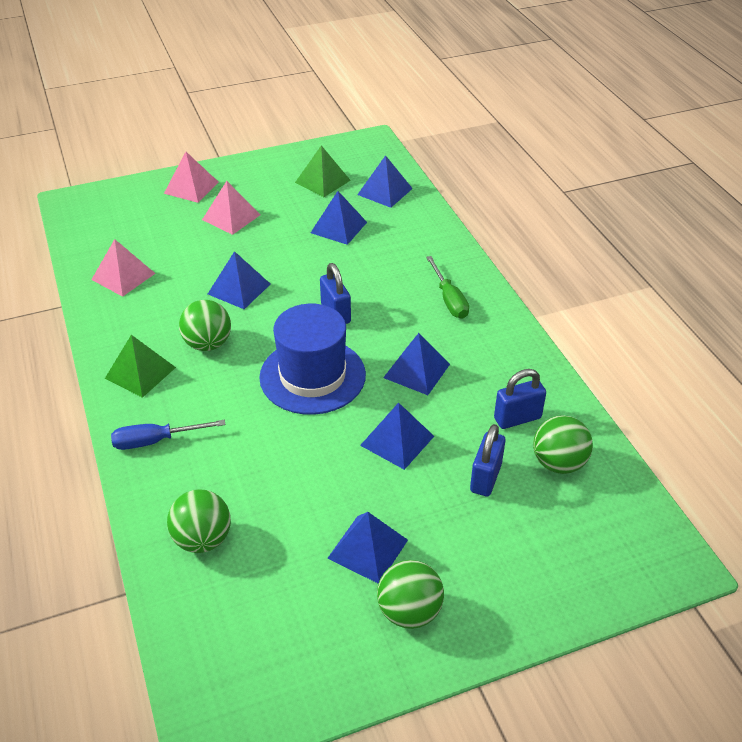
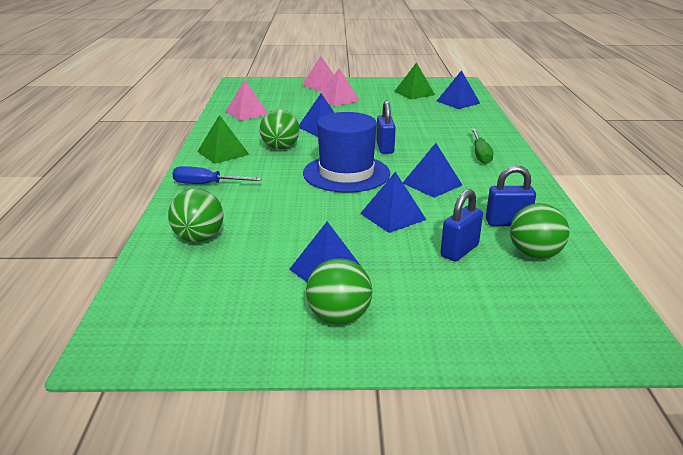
camera: 20 degrees right, 15 degrees down
(339, 227) = (413, 112): blue pyramid -> none

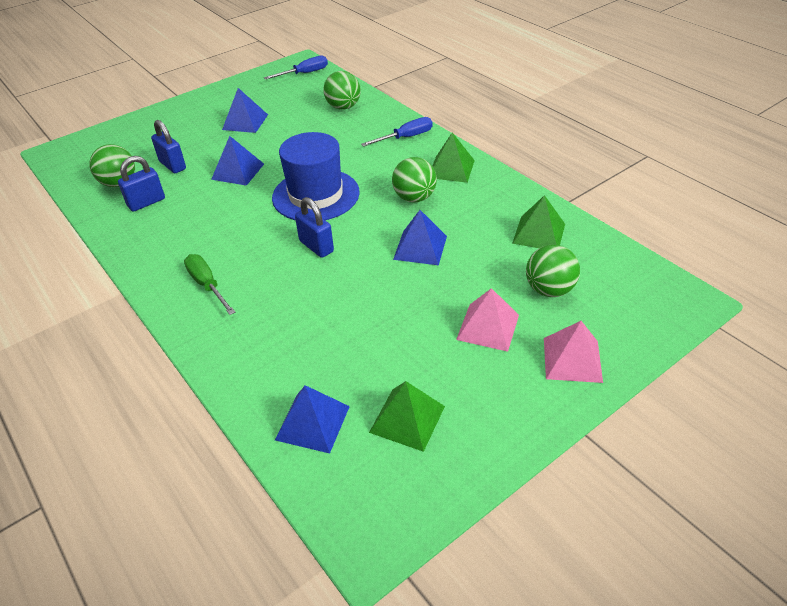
camera: 145 degrees right, 15 degrees up
(150, 318) = (304, 73): none -> blue screwdriver
(247, 113) = (539, 233): pink pyramid -> green pyramid
(339, 317) = (216, 106): green ball -> green ball (549, 290)
(432, 184) = (231, 217): blue pyramid -> none
(459, 251) = (172, 165): blue padlock -> blue padlock turned 45 degrees counterclockwise

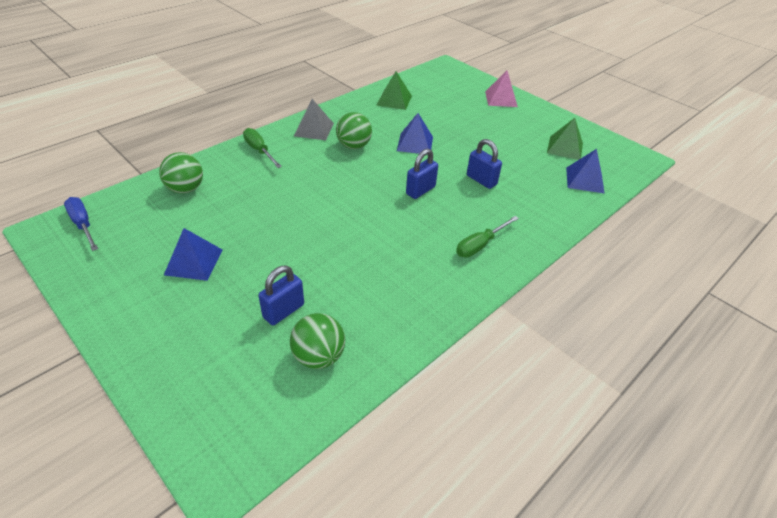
camera: 100 degrees left, 0 degrees up
(146, 202) = (360, 317): blue padlock -> blue padlock (481, 180)
(238, 171) = (303, 252): blue pyramid -> none
(316, 195) = (349, 196): blue hat -> none
(406, 137) = (259, 150): blue screwdriver -> green screwdriver
(451, 169) = (314, 129): green pyramid -> grey pyramid
(488, 327) = (485, 121): pink pyramid -> none
(549, 290) = (448, 101): green ball -> none

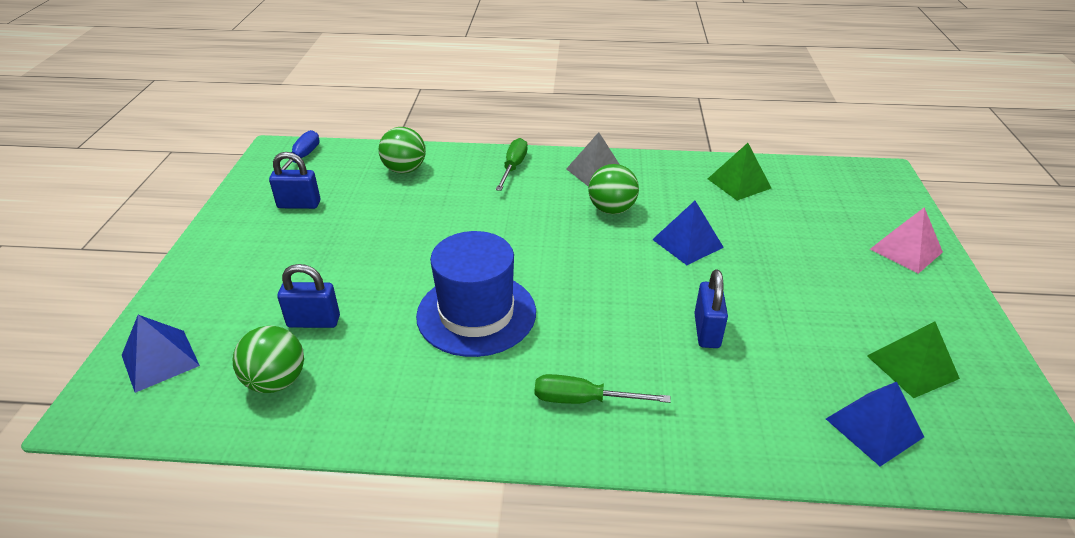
camera: 50 degrees right, 5 degrees down
(194, 262) = (320, 234): blue pyramid -> blue pyramid (160, 360)
(370, 242) = (476, 314): none -> blue hat
(420, 190) = (611, 297): blue padlock -> blue padlock (299, 204)

